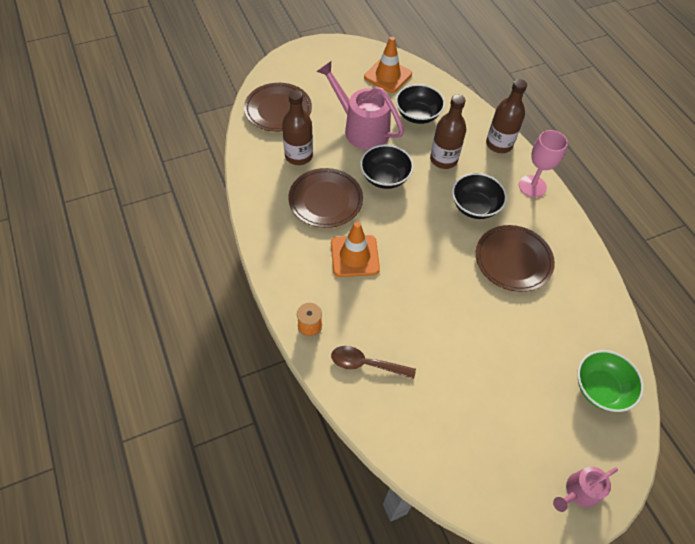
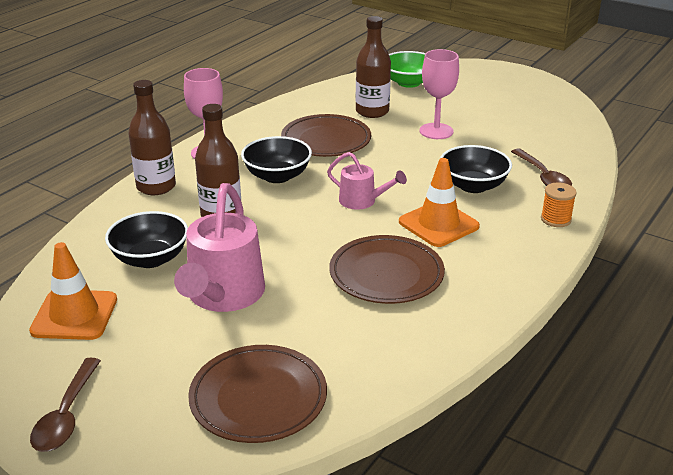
camera: 120 degrees left, 25 degrees down
(298, 156) = (335, 330): brown bottle -> brown bottle (372, 111)
(320, 55) = (66, 415): none -> brown spoon
(385, 177) = (297, 245): black bowl -> black bowl (473, 186)
(486, 343) = (436, 131): none -> pink goblet
(578, 492) = (502, 76): pink watering can -> pink watering can (363, 201)

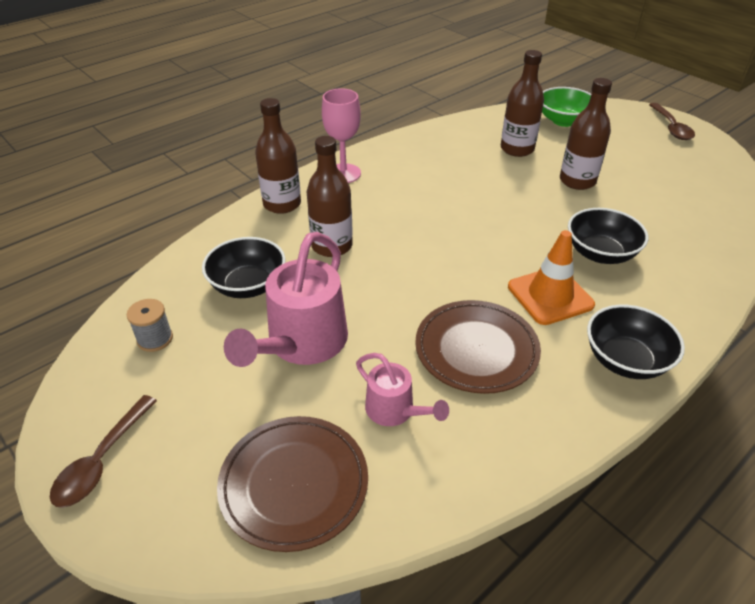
camera: 15 degrees right, 10 degrees up
(74, 315) = (155, 339): orange traffic cone -> grey spool
(277, 176) = (400, 210): black bowl -> black bowl (625, 360)
(326, 140) = (461, 176): brown plate -> none
(363, 201) = (477, 253): pink watering can -> pink watering can (395, 411)
(436, 131) = (577, 181): pink goblet -> brown bottle
(543, 177) = (682, 254): brown spoon -> brown spoon (671, 127)
(556, 219) = (684, 312): orange spool -> none

